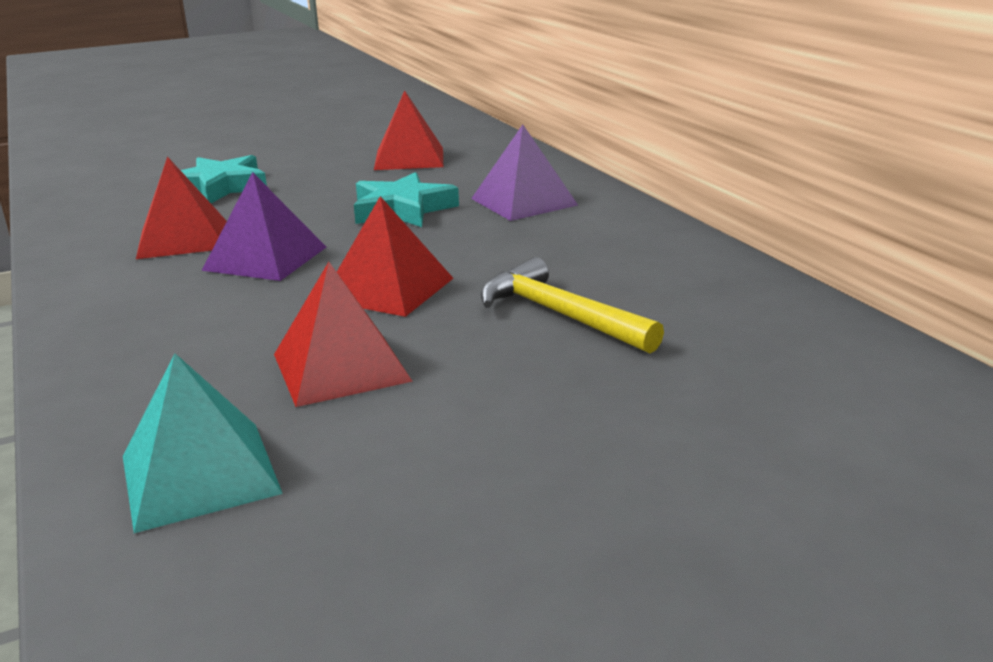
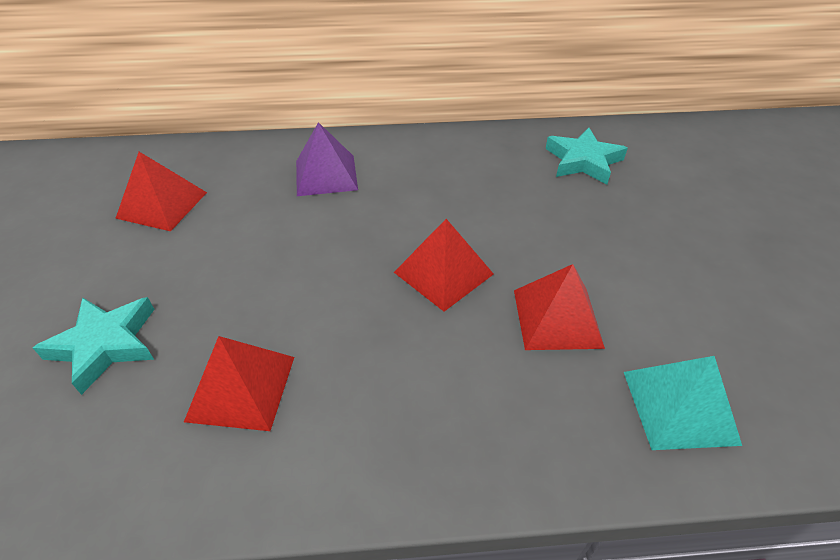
camera: 70 degrees left, 20 degrees up
(265, 258) = (337, 332): purple pyramid -> none
(402, 209) = (288, 234): turquoise star -> turquoise star (583, 161)
(560, 315) = (522, 210): yellow hammer -> none

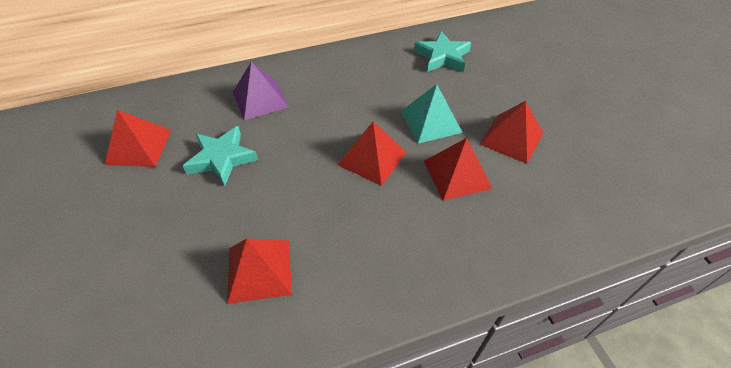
camera: 15 degrees left, 5 degrees up
(105, 344) = (143, 263): turquoise star -> turquoise star (222, 158)
(653, 284) = (511, 138): none -> red pyramid
(679, 406) = (546, 216): turquoise pyramid -> turquoise pyramid (430, 121)

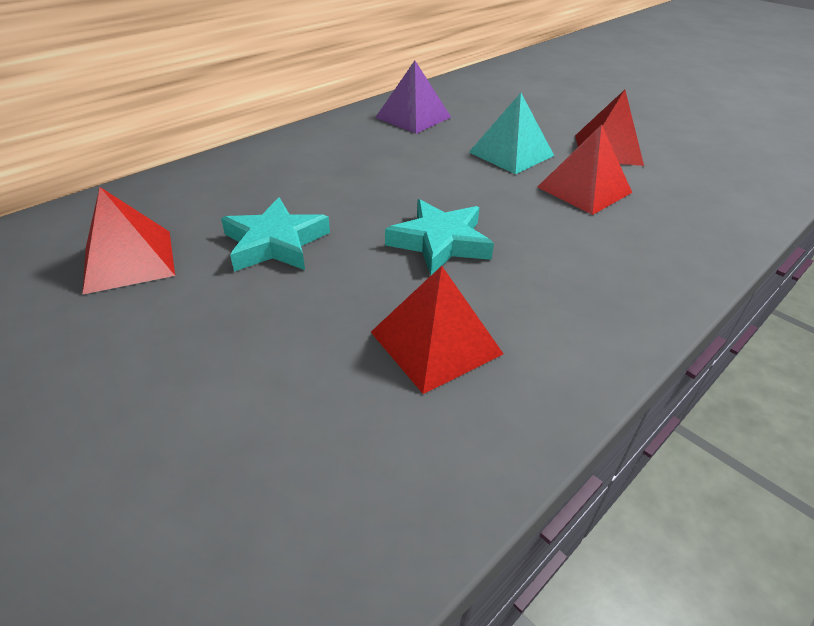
camera: 25 degrees left, 10 degrees down
(260, 99) = (279, 175): purple pyramid -> purple pyramid (413, 117)
(372, 158) = (476, 198): red pyramid -> none
(442, 56) = (470, 102): turquoise star -> turquoise star (440, 242)

